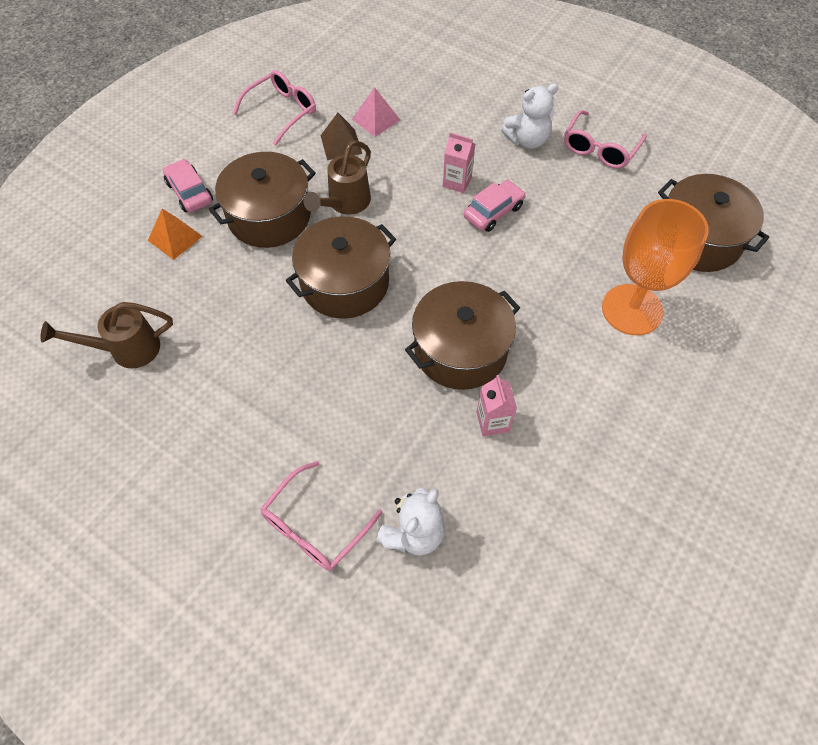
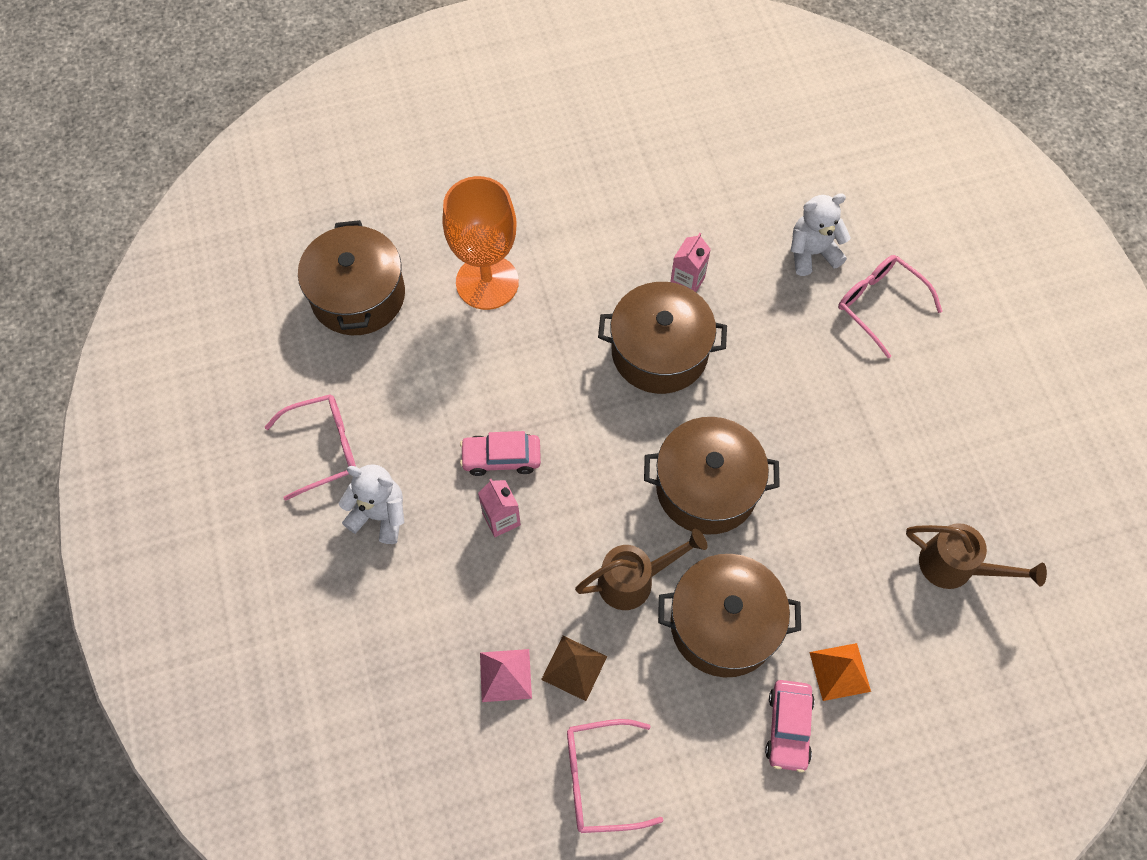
camera: 140 degrees left, 5 degrees up
(315, 525) = (880, 305): pink glasses -> pink glasses turned 120 degrees counterclockwise

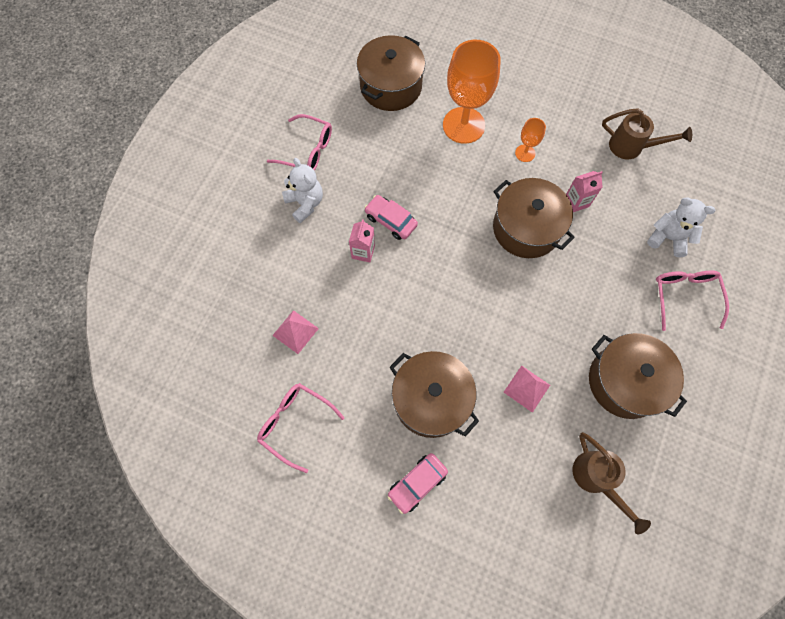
camera: 40 degrees right, 5 degrees up
(574, 668) = (332, 356): brown pyramid -> none
(585, 266) = (525, 153): none -> orange goblet
(635, 580) = (404, 337): brown watering can -> brown watering can (632, 147)
(706, 487) = (487, 320): brown pot -> brown pot (625, 382)
(810, 529) = (526, 388): none -> pink pyramid
(840, 671) = (474, 478): orange pyramid -> none

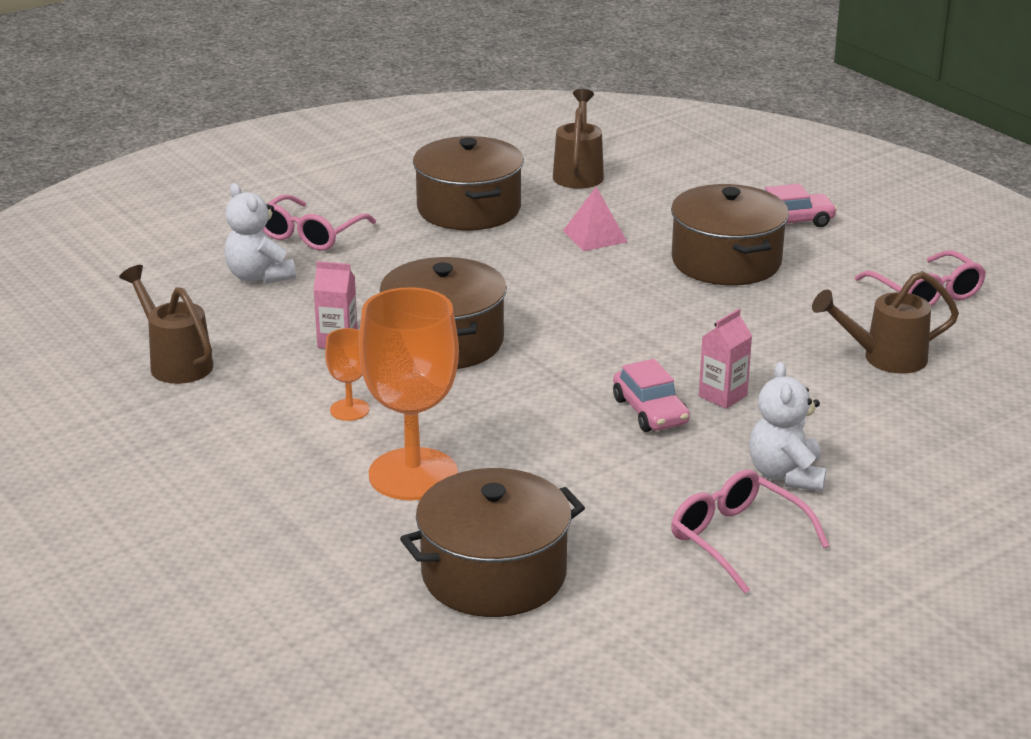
camera: 150 degrees left, 40 degrees down
(295, 332) = (884, 358): pink pyramid -> brown watering can

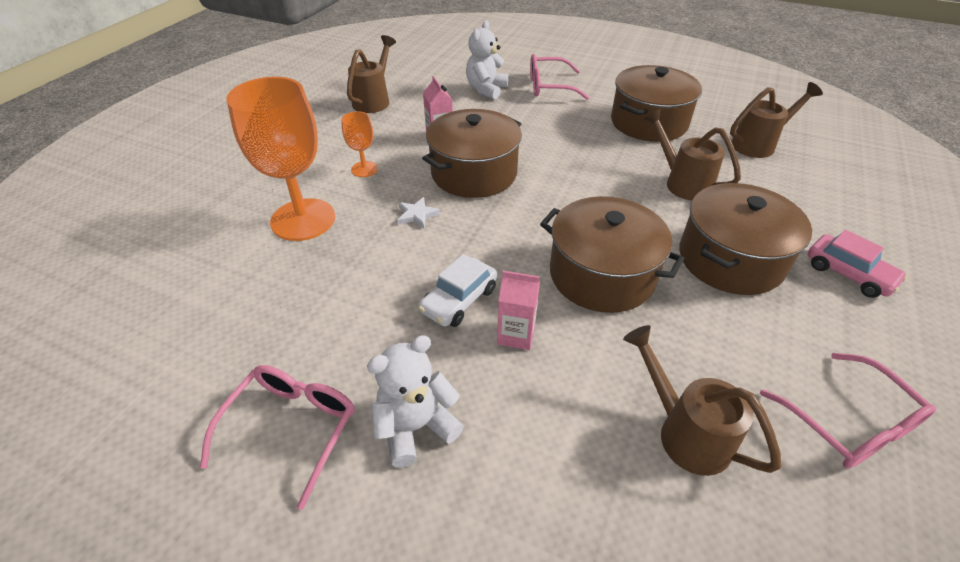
camera: 60 degrees right, 15 degrees up
(486, 398) = (417, 215): none -> white star
(494, 574) = (192, 300): brown pot -> brown pot (601, 275)
(595, 236) = (682, 182): pink pyramid -> brown watering can
(650, 411) = (459, 300): pink car -> white car
(925, 293) = (848, 422): pink glasses -> pink glasses turned 60 degrees counterclockwise

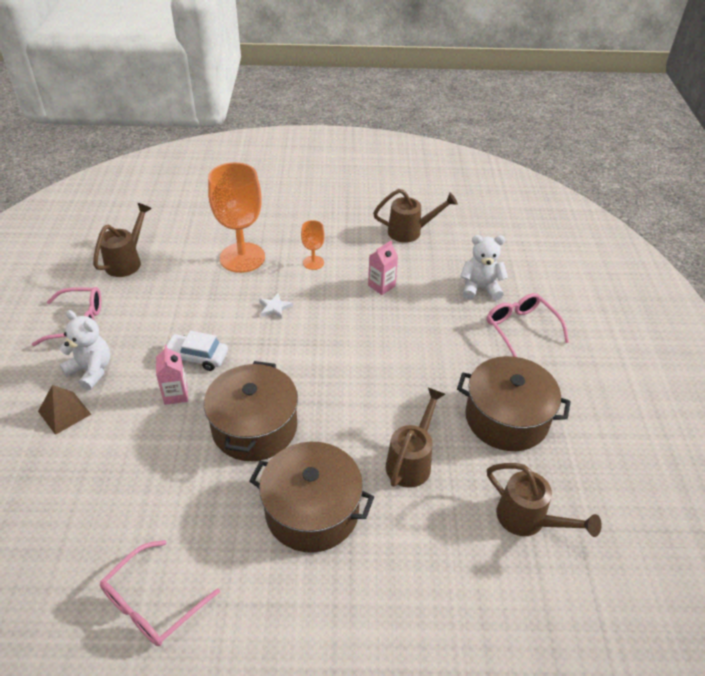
camera: 65 degrees right, 0 degrees up
(474, 173) = (343, 321): brown pot -> none
(490, 479) = (64, 412): none -> brown pyramid
(684, 431) = (119, 500): brown watering can -> brown watering can (127, 261)
(848, 274) = (333, 608): pink car -> none

